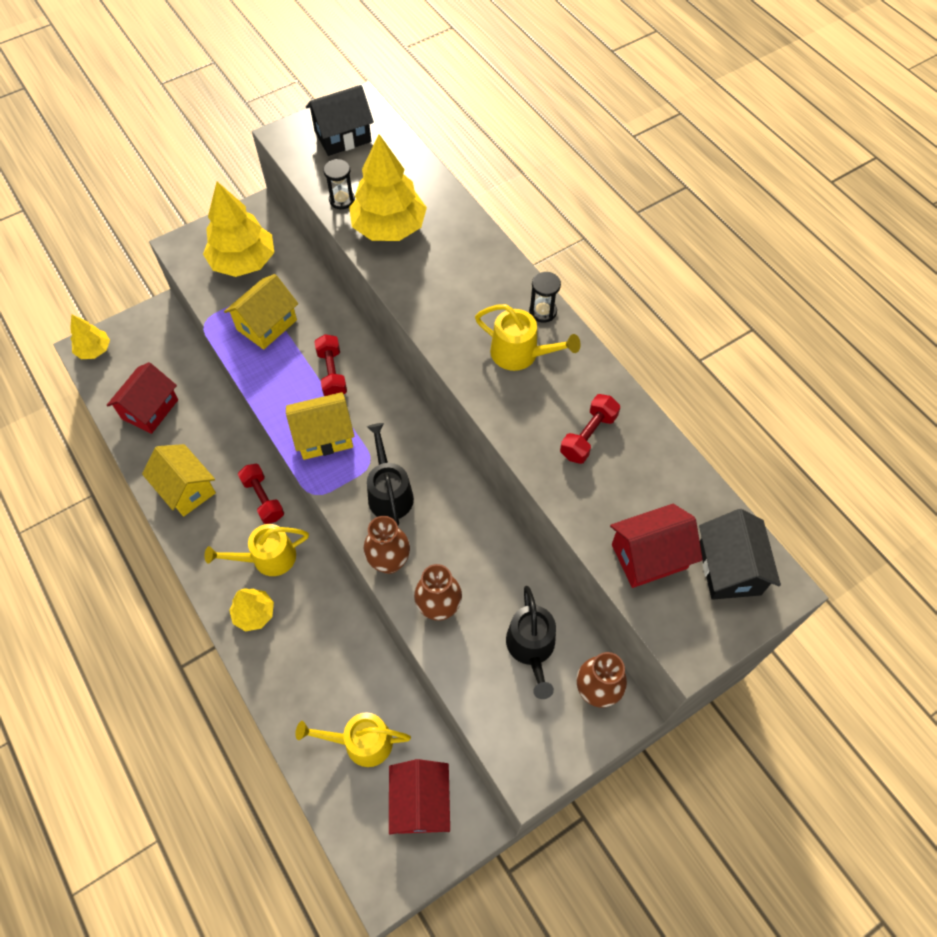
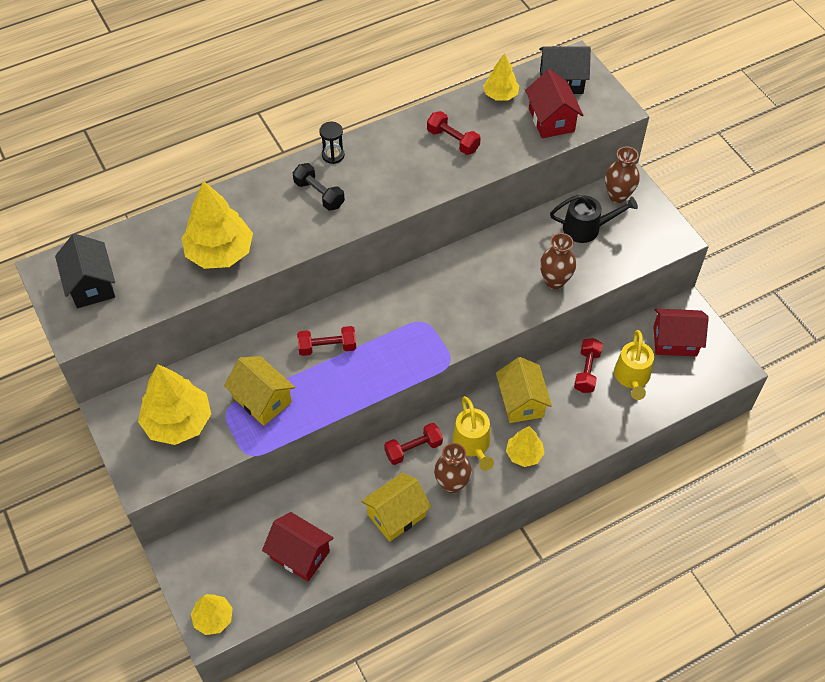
camera: 85 degrees left, 5 degrees down
(324, 436) = (393, 354): yellow house -> yellow house (521, 402)
(342, 200) = (176, 287): black hourglass -> none
(369, 684) = (586, 371): none -> red dumbbell
(389, 493) = (453, 309): black watering can -> none
(389, 562) = (515, 311): brown vase -> brown vase (452, 484)
(480, 304) = (319, 194): none -> black dumbbell
(520, 353) = (373, 173): yellow watering can -> none
(684, 489) = (500, 95): none -> yellow tree

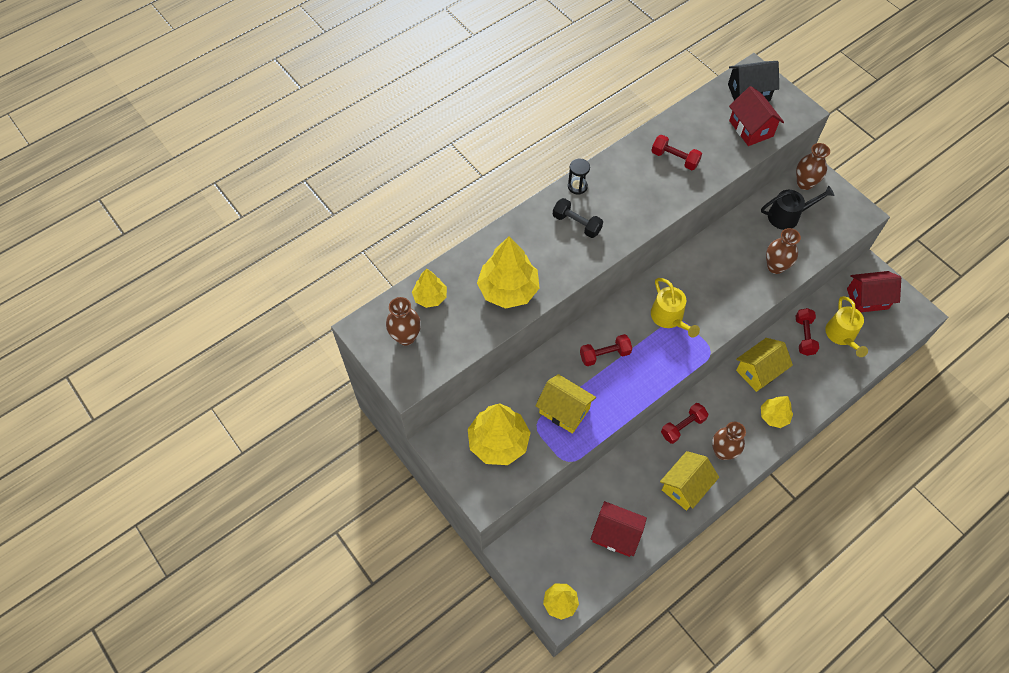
camera: 10 degrees left, 5 degrees up
(91, 285) = (406, 337): black house -> brown vase
(473, 444) = (730, 414): yellow watering can -> yellow watering can (669, 318)
(500, 95) = (701, 111): yellow tree -> yellow tree (430, 297)
(521, 402) = (759, 371): yellow house -> yellow house turned 75 degrees clockwise

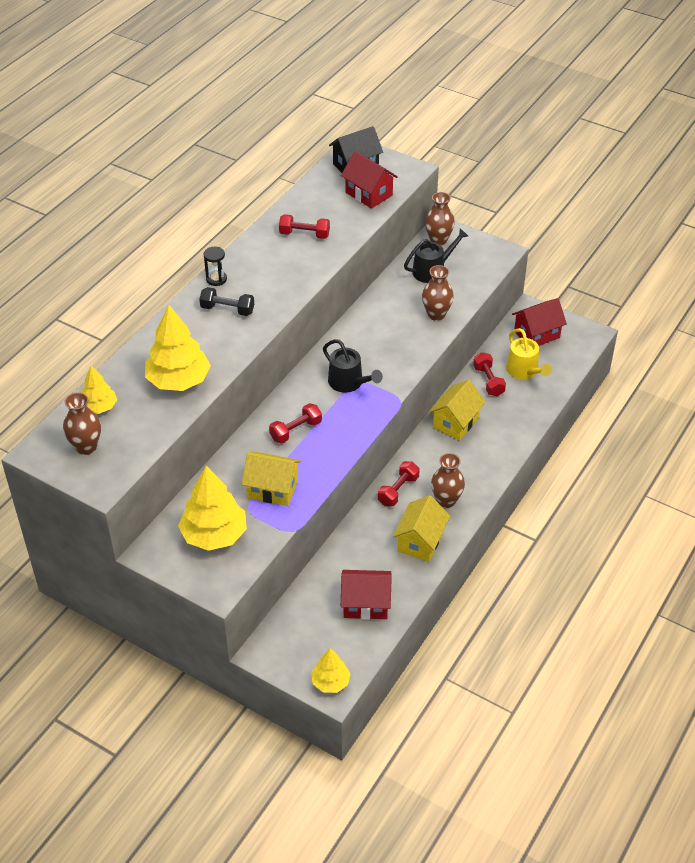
camera: 20 degrees left, 15 degrees down
(669, 318) = (349, 383): yellow watering can -> black watering can
(774, 416) = (485, 456): yellow tree -> none

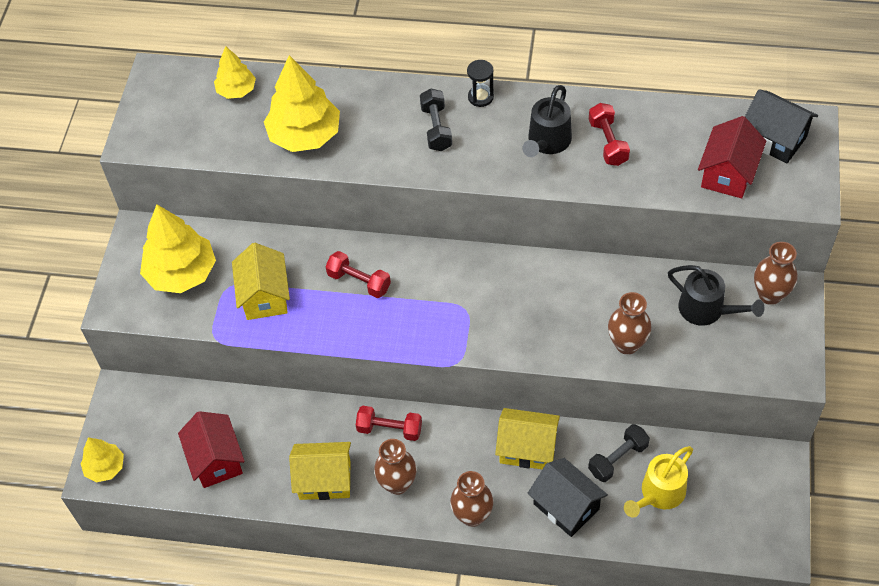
camera: 70 degrees right, 10 degrees up
(86, 447) = (178, 106): brown vase -> brown vase (472, 515)
(349, 383) = (459, 301): black watering can -> black watering can (547, 142)
(488, 381) = (618, 459): red dumbbell -> black dumbbell
(510, 418) = (566, 506): none -> black house
(537, 334) = (737, 485): red house -> none

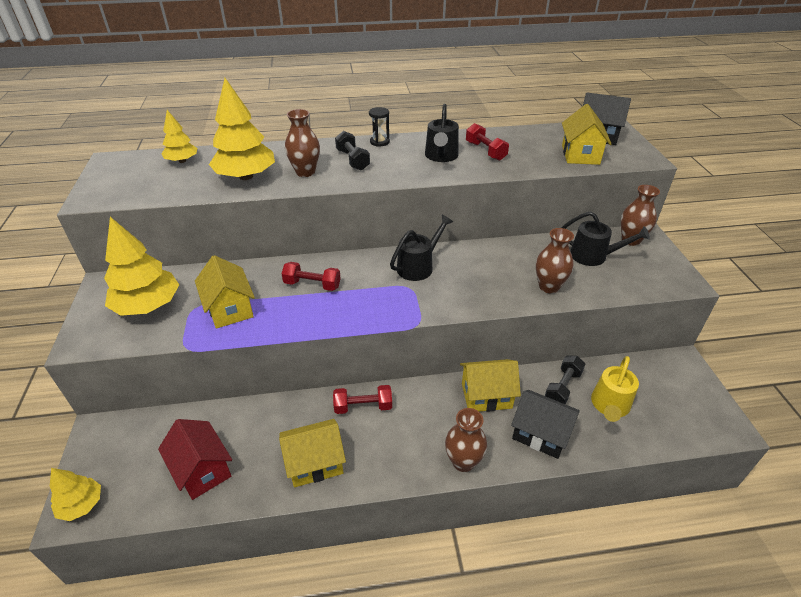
camera: 20 degrees left, 15 degrees down
(397, 484) = (385, 450): brown vase -> brown vase (305, 172)
(487, 280) = (418, 266): none -> black watering can
(728, 174) = (580, 154): red house -> yellow house

